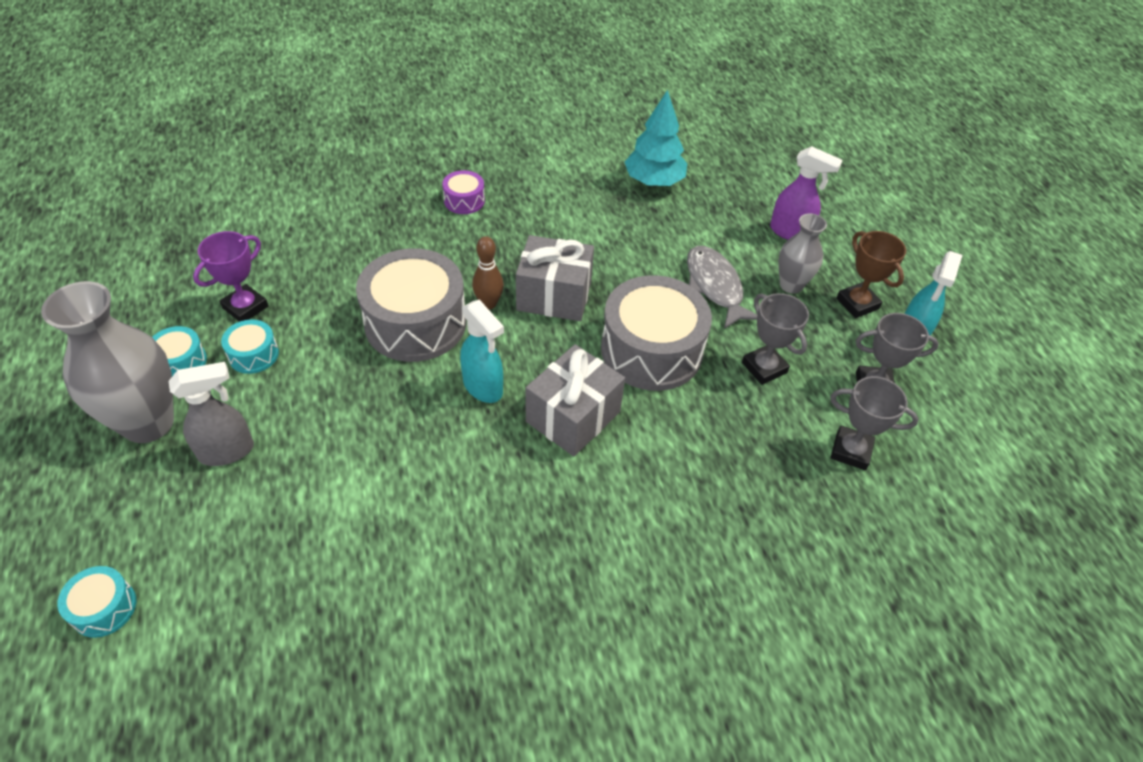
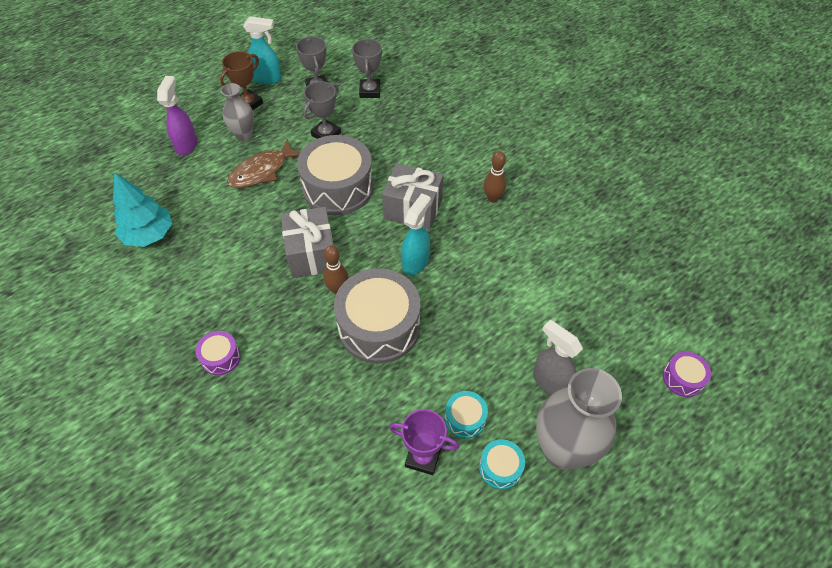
camera: 110 degrees left, 5 degrees up
(104, 608) = (682, 378): turquoise drum -> purple drum
(543, 523) = (492, 198): none -> brown bowling pin
(715, 287) = (262, 171): grey fish -> brown fish

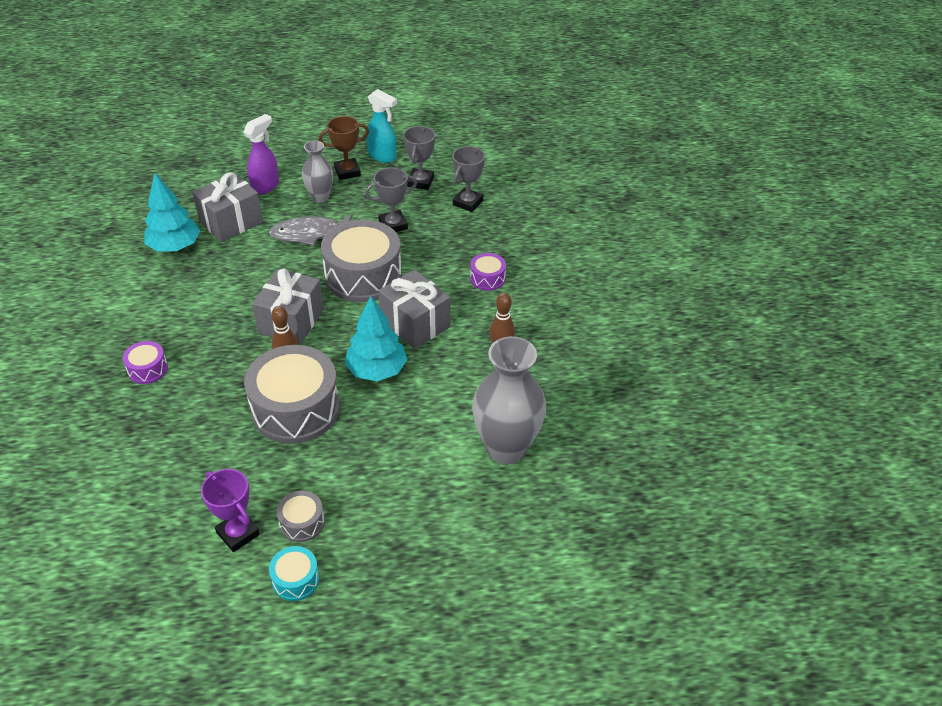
camera: 30 degrees right, 10 degrees down
(183, 190) = (231, 222): none -> grey gift
(262, 171) = (309, 234): brown fish -> grey fish
(416, 262) = (377, 370): turquoise spray bottle -> turquoise tree
(465, 418) = (302, 522): turquoise drum -> grey drum
(550, 381) = (408, 533): grey spray bottle -> none
(562, 450) = (365, 596): grey vase -> grey vase (506, 449)
(682, 378) = (544, 601): purple drum -> purple drum (487, 278)

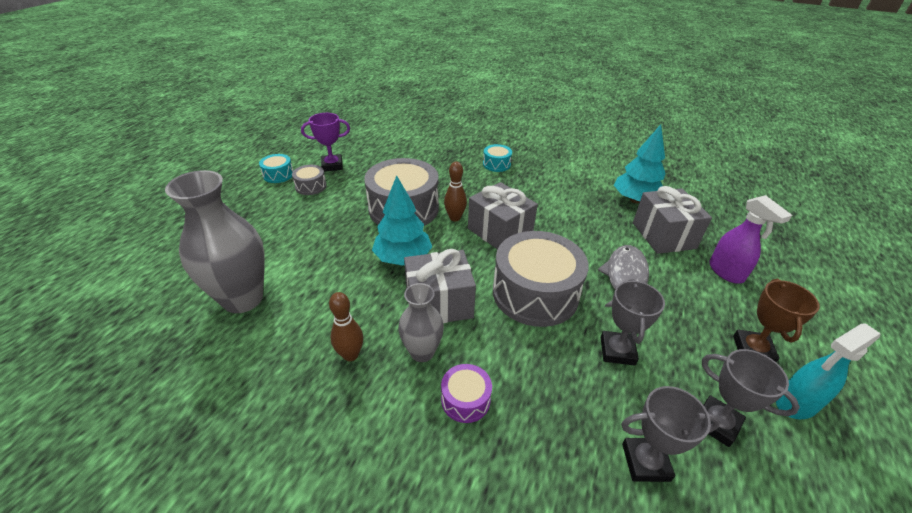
camera: 120 degrees right, 5 degrees down
(147, 369) = (496, 164): purple drum -> turquoise drum
(320, 197) = (695, 307): grey vase -> grey vase (422, 352)
(468, 203) = (645, 462): grey trophy -> grey trophy turned 60 degrees counterclockwise

